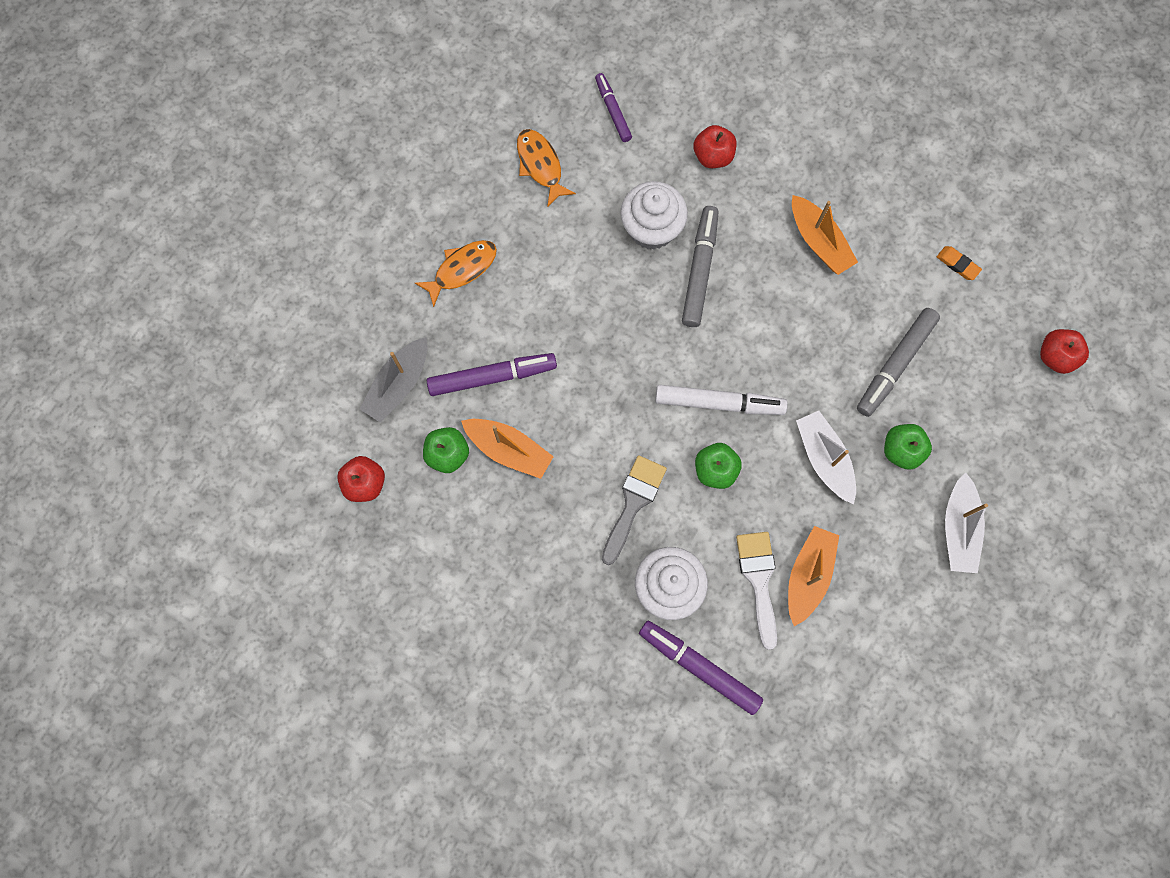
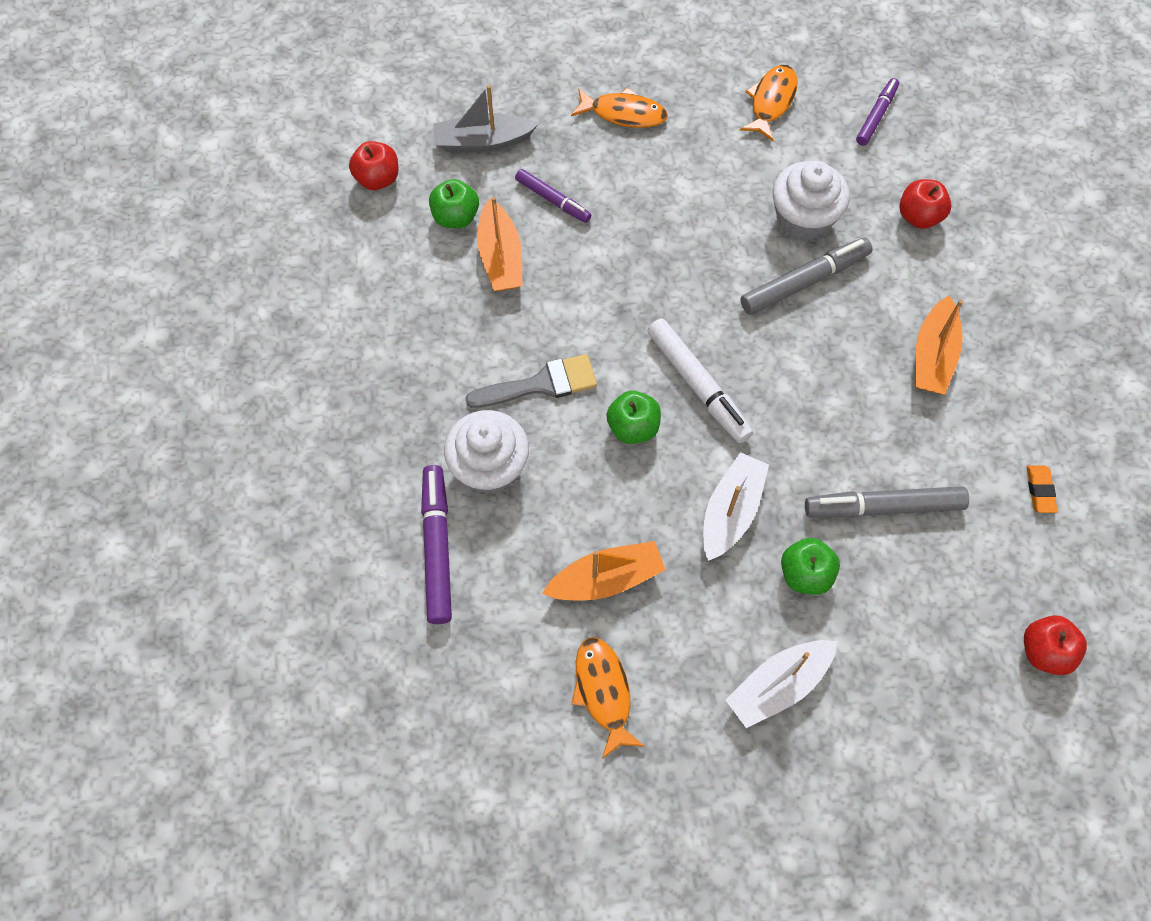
camera: 50 degrees right, 10 degrees down
(492, 377) = (553, 200): purple marker -> purple marker, size x0.63
(758, 580) = (563, 539): white brush -> none
(881, 639) = (603, 692): none -> orange fish

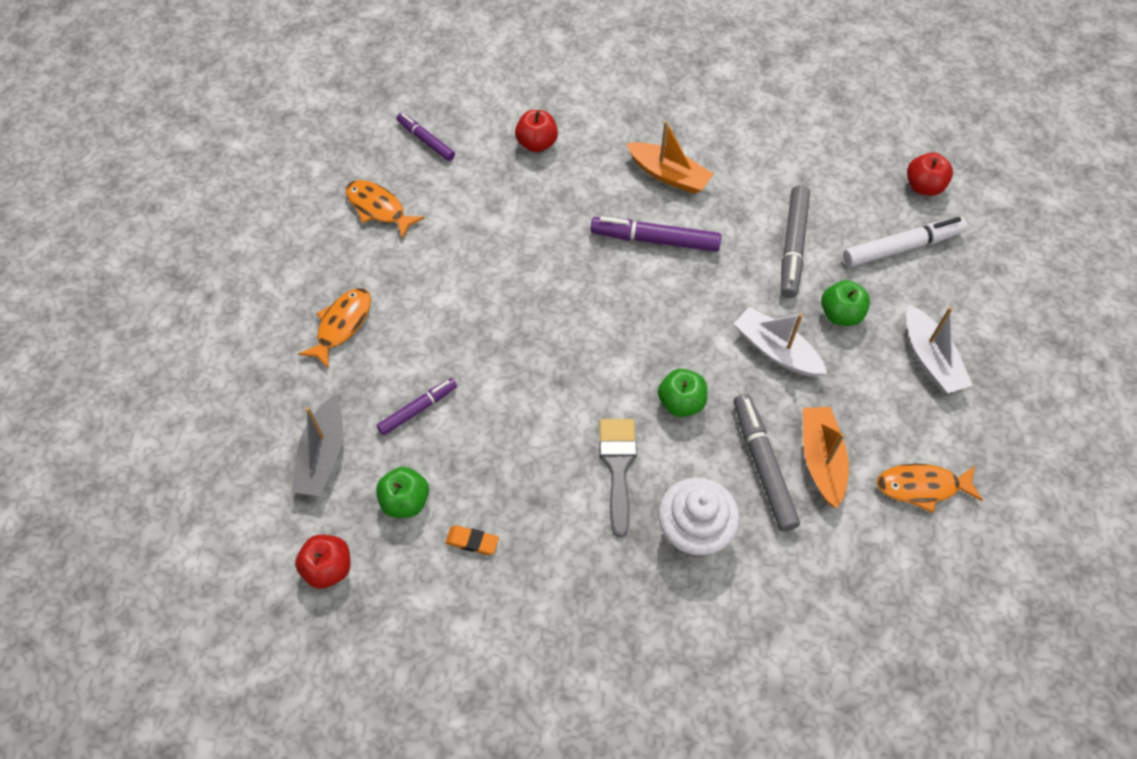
camera: 75 degrees left, 5 degrees down
(437, 547) = (766, 595): purple marker -> purple marker (655, 240)
(500, 257) = (467, 470): orange boat -> none
(698, 385) = (652, 342): white marker -> white marker (902, 247)
(803, 219) = (510, 221): white cupcake -> none
(804, 281) = (573, 238): grey marker -> grey marker (763, 466)
(1040, 490) = (798, 148): orange eraser -> orange eraser (472, 541)

